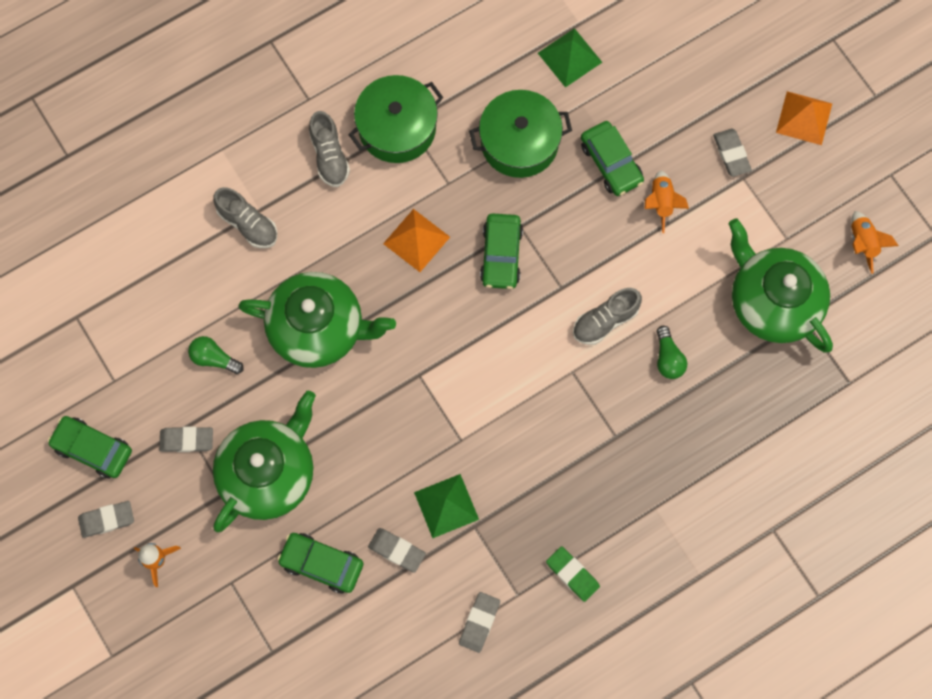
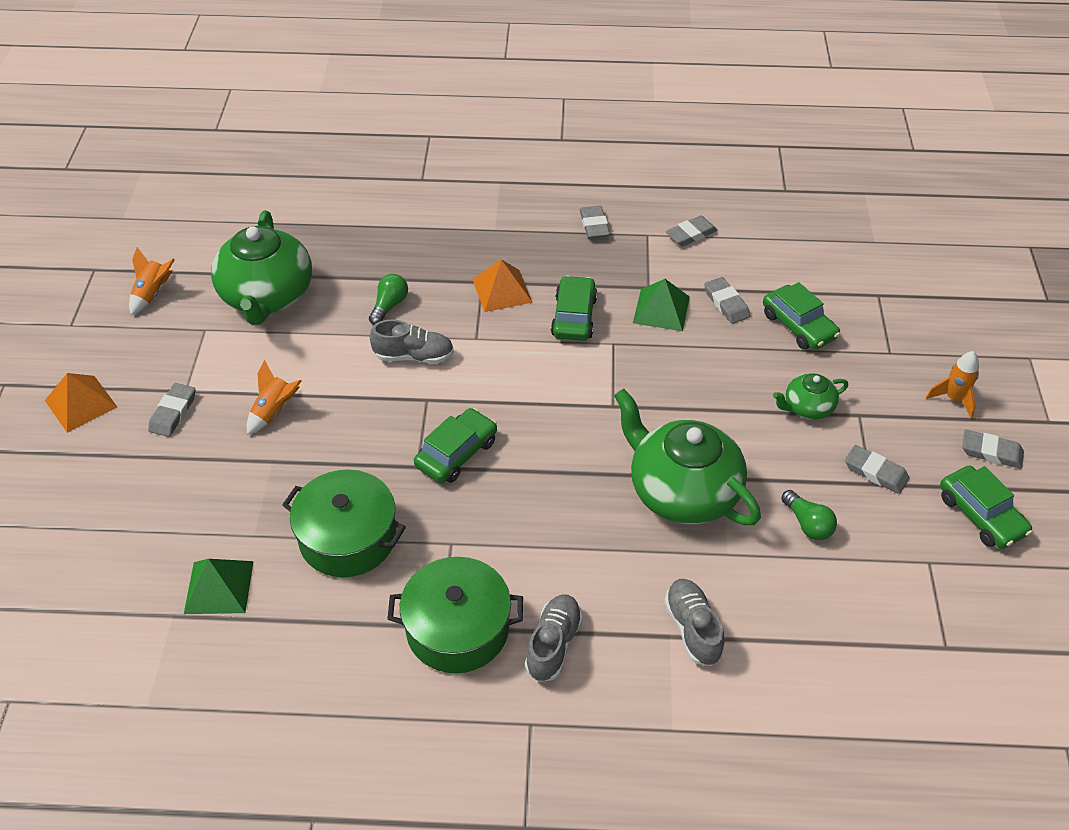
camera: 145 degrees left, 25 degrees down
(269, 473) = (807, 407): green teapot -> green teapot, size x0.49
(416, 240) = (526, 511): orange pyramid -> orange pyramid (502, 290)
(572, 574) = (594, 225): green eraser -> grey eraser
(611, 163) = (282, 468): green car -> green car (574, 317)

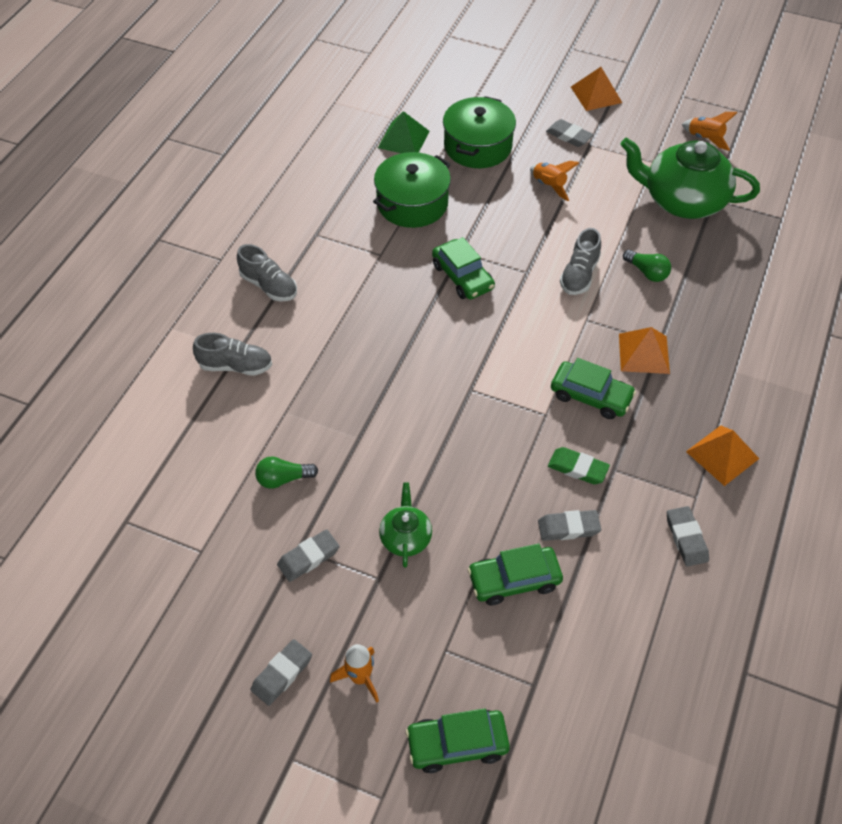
camera: 110 degrees right, 5 degrees up
(457, 628) = (309, 241): green pot -> green pot (478, 146)
(594, 225) = (722, 455): grey eraser -> orange pyramid
(661, 309) = (578, 468): green pyramid -> green eraser
(682, 491) = (358, 405): green teapot -> none
(981, 515) = (222, 621): green car -> green car (457, 744)

